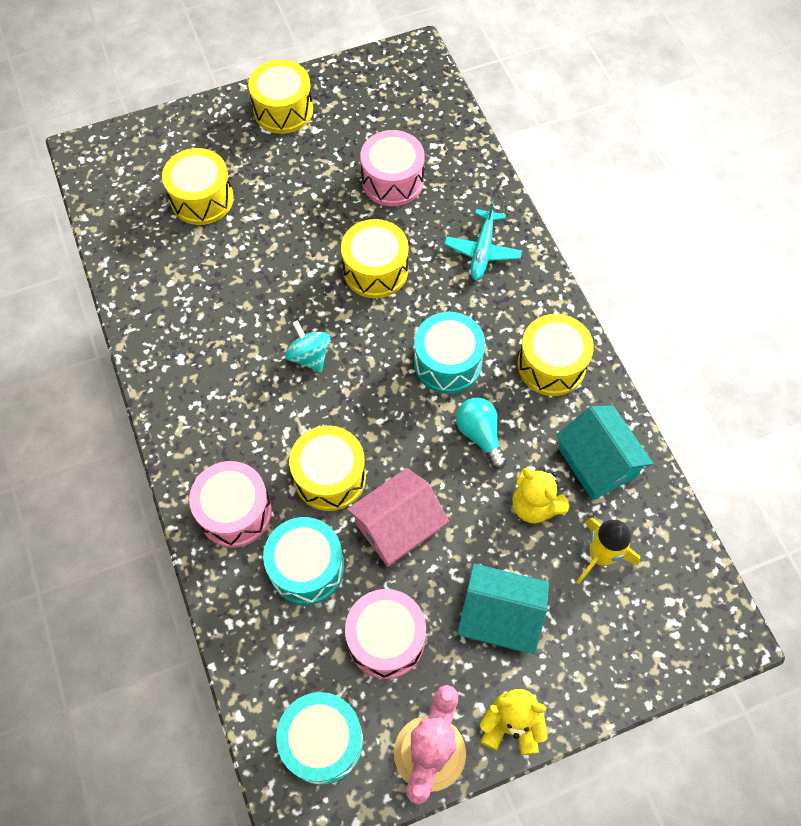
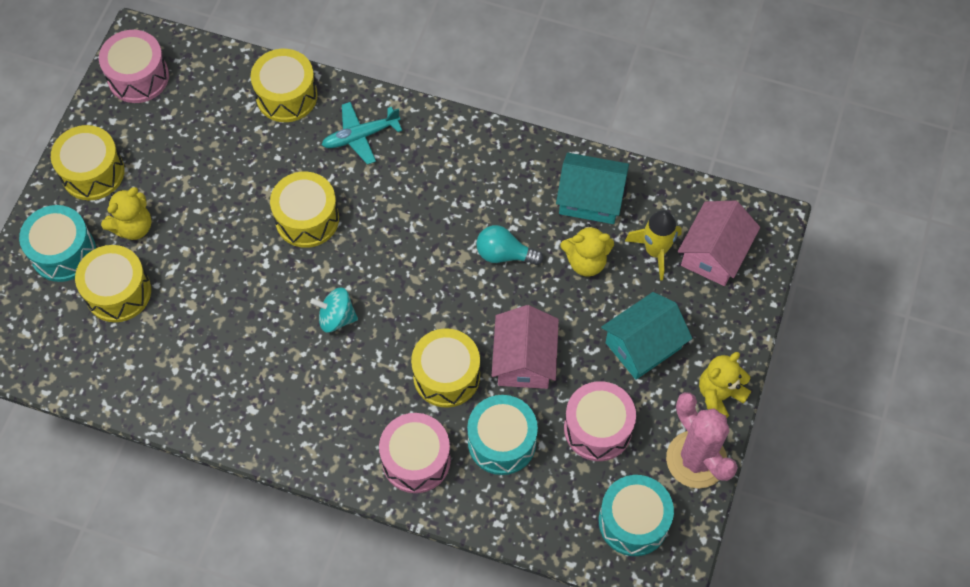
camera: 50 degrees left, 0 degrees up
(263, 167) = (133, 227): none -> yellow teddy bear
(392, 181) = (240, 147): pink drum -> pink drum (138, 77)
(447, 363) = (429, 231): turquoise drum -> turquoise drum (63, 252)
(482, 250) = (361, 136): turquoise plane -> turquoise plane turned 105 degrees clockwise
(551, 365) = (493, 167): yellow drum -> yellow drum (286, 96)
(647, 609) = (714, 253): none -> pink house

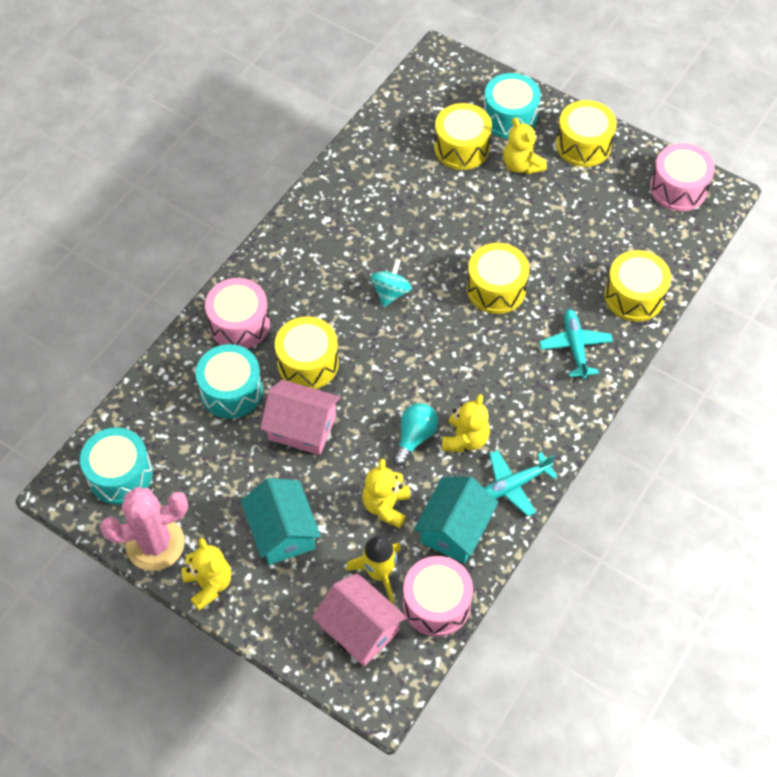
camera: 105 degrees right, 5 degrees down
(493, 210) = (465, 439): none -> yellow teddy bear
(529, 160) = (513, 485): none -> turquoise plane
(597, 428) = (215, 470): pink drum -> pink drum (436, 604)

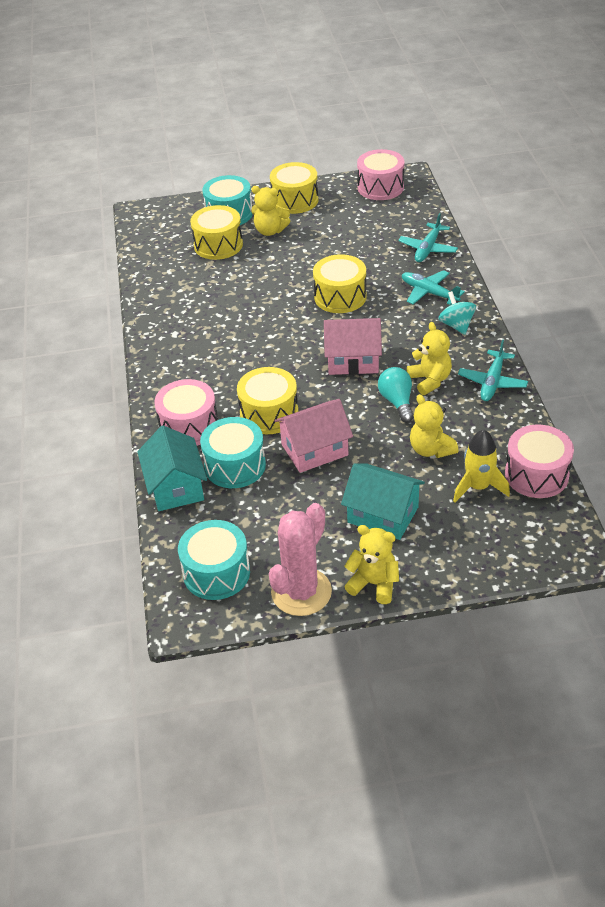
camera: 40 degrees left, 15 degrees down
(360, 629) = (510, 526): pink house -> pink house (353, 360)
(390, 292) = (274, 341): turquoise spinning top -> turquoise spinning top (456, 325)
(454, 529) = (490, 429): turquoise house -> turquoise house (176, 486)
(634, 296) = (428, 248): yellow drum -> turquoise plane

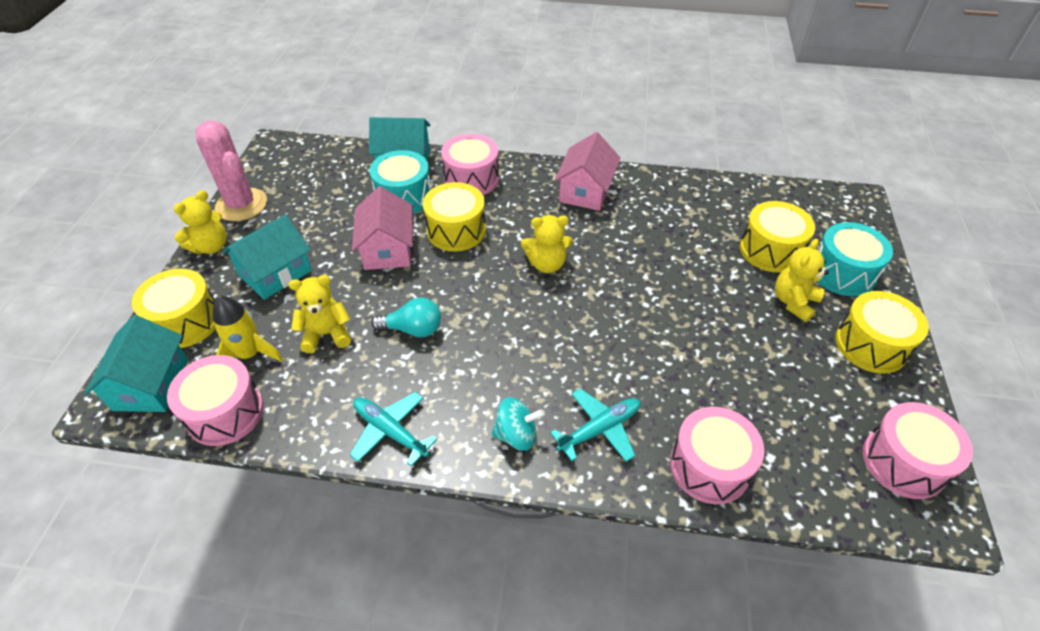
camera: 105 degrees right, 5 degrees up
(216, 573) = (299, 166): turquoise drum -> none
(340, 297) = (625, 333): yellow drum -> yellow drum (186, 321)
(353, 360) = (501, 312): pink house -> pink house (585, 191)
(428, 248) = (709, 466): turquoise plane -> pink drum
(430, 380) = (429, 370): yellow teddy bear -> yellow teddy bear (546, 264)
(544, 534) = (151, 384): none -> turquoise house

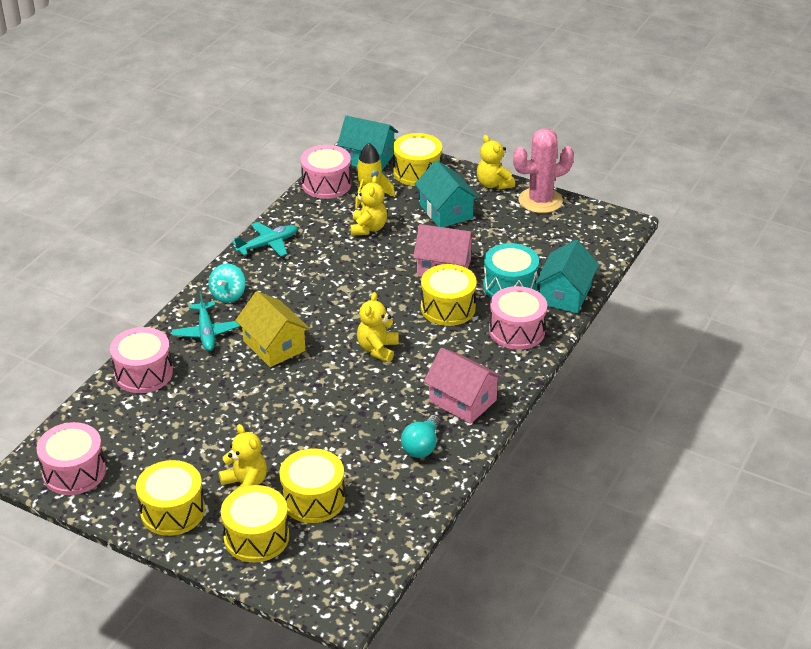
camera: 110 degrees right, 10 degrees down
(413, 329) = (349, 267): turquoise light bulb -> turquoise light bulb (422, 446)
(587, 351) = (274, 346): none -> yellow house
(842, 272) = (256, 537): turquoise drum -> yellow drum

